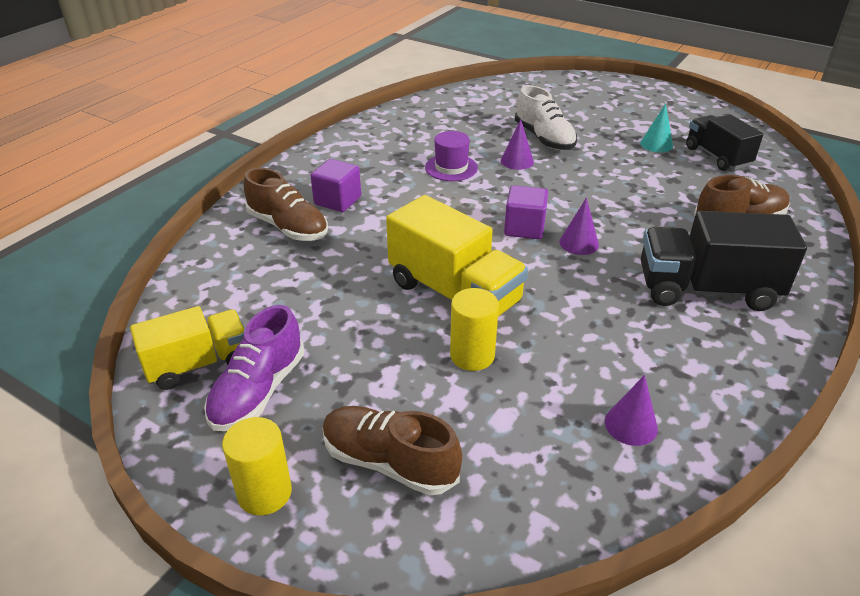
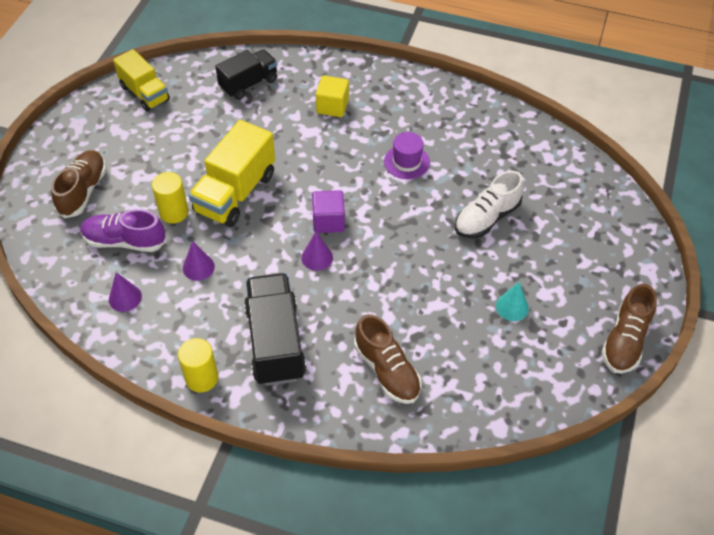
camera: 75 degrees right, 15 degrees up
(258, 391) = (128, 124): purple shoe -> purple shoe (125, 241)
(264, 493) = (58, 148): yellow cylinder -> yellow cylinder (202, 378)
(288, 227) = (289, 90): brown shoe -> brown shoe (625, 340)
(337, 200) = (332, 106): purple cube -> yellow cube
(517, 161) = (435, 203): purple cone -> purple cone (198, 267)
(717, 157) = (506, 358): black truck -> black truck (248, 84)

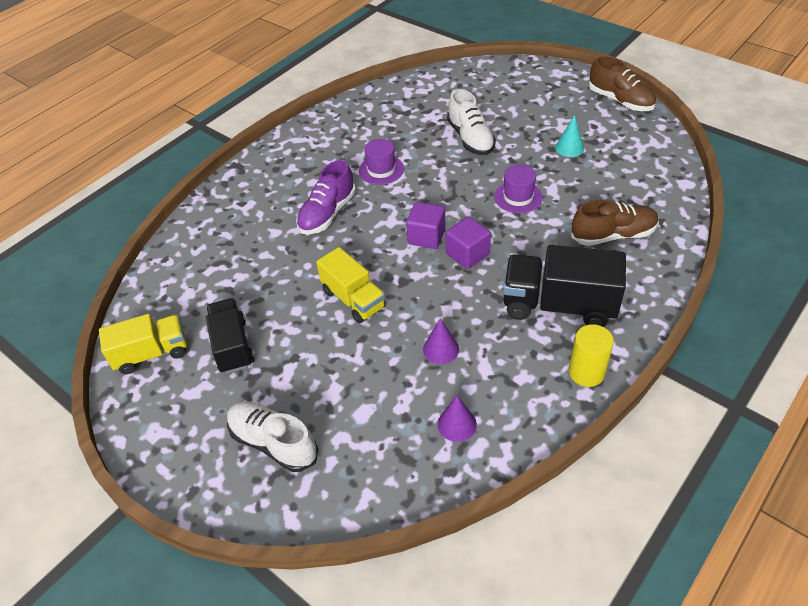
camera: 65 degrees left, 5 degrees down
(83, 191) = (273, 443): brown shoe -> white shoe
(125, 241) = (374, 411): purple shoe -> purple shoe (327, 213)
(174, 212) = (353, 357): yellow cylinder -> none
(235, 193) = (354, 299): yellow truck -> yellow truck, size x0.66
(248, 84) = (204, 259): black truck -> black truck (232, 346)
(317, 257) = (467, 254): purple cone -> purple cube
(332, 106) = (280, 203): yellow cube -> none
(412, 278) = (518, 197): none -> purple hat

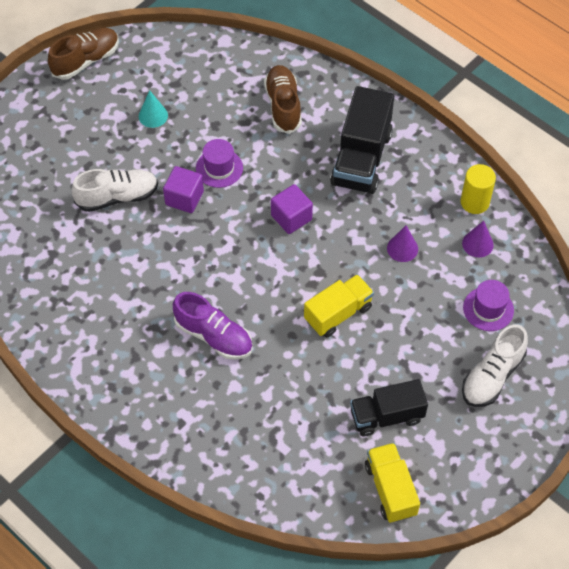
camera: 90 degrees left, 10 degrees up
(381, 170) = (152, 283): purple hat -> purple hat (488, 309)
(426, 237) = (263, 249): purple cube -> purple cube (184, 198)
(586, 372) = (432, 152): yellow cylinder -> yellow cylinder (474, 202)

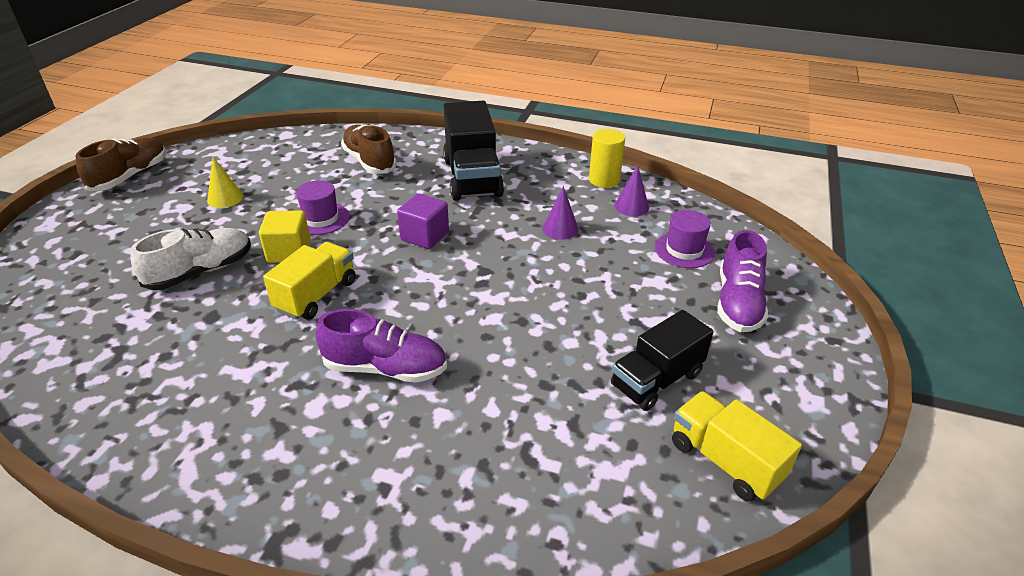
camera: 25 degrees left, 20 degrees down
(153, 115) = (225, 198): turquoise cone -> yellow cone
(184, 198) = (289, 252): purple cube -> yellow cube
(338, 313) = (529, 300): yellow truck -> yellow truck (316, 295)
(492, 376) = (738, 302): white shoe -> purple shoe

